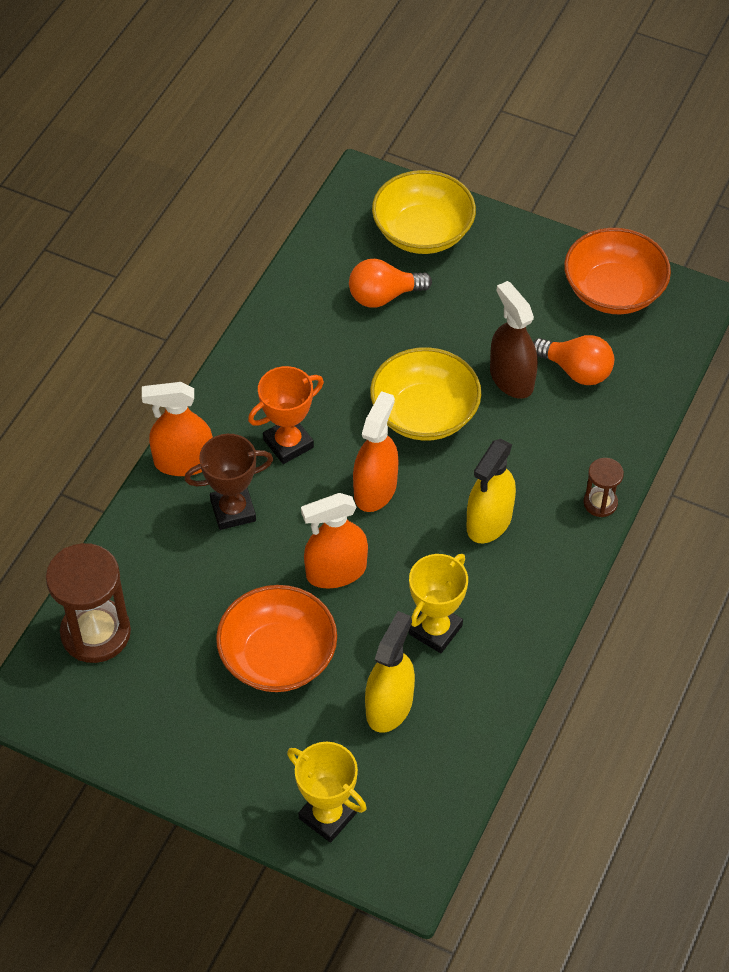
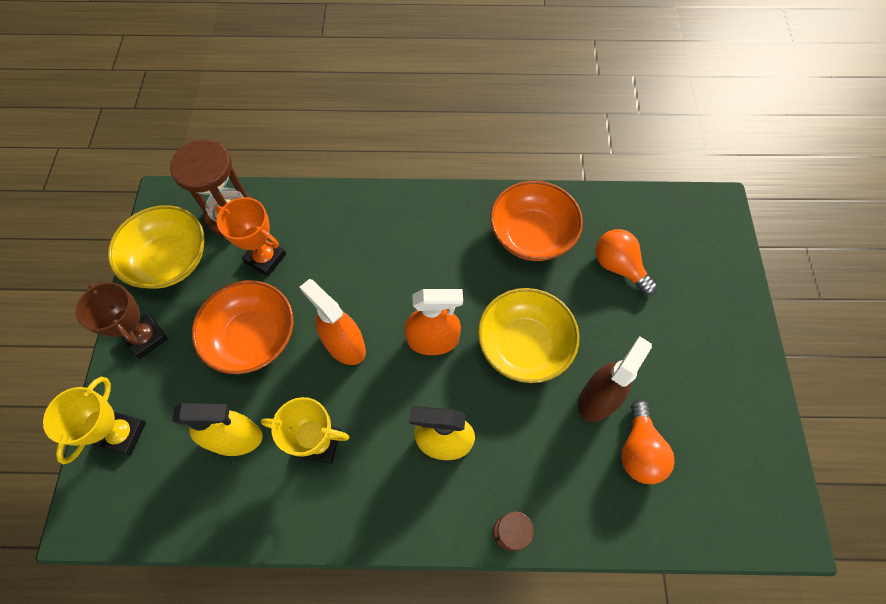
camera: 65 degrees right, 10 degrees up
(184, 462) = (395, 204): orange spray bottle -> none
(233, 510) = (368, 252): brown trophy -> brown trophy (146, 338)
(288, 443) = (444, 262): orange trophy -> orange trophy (265, 258)
(423, 232) = (699, 268): yellow bowl -> yellow bowl (170, 260)
(613, 291) = (746, 447): orange bowl -> orange bowl (532, 235)

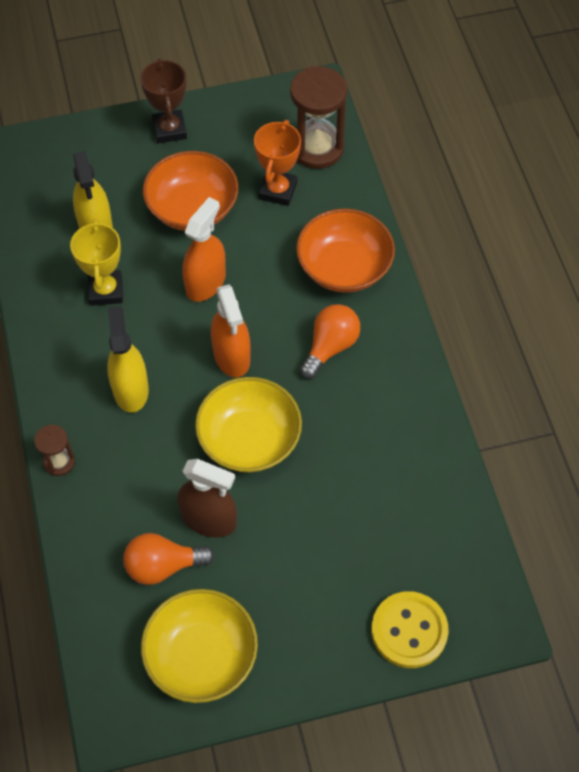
camera: 75 degrees right, 5 degrees down
(123, 434) = (80, 147): yellow trophy -> none
(146, 338) = (169, 130): brown trophy -> brown trophy turned 45 degrees counterclockwise
(170, 260) = (251, 118): yellow bowl -> yellow bowl (201, 656)
(532, 235) = (386, 422): orange bowl -> orange bowl (344, 267)
(618, 267) = (374, 519): orange light bulb -> orange light bulb (330, 347)
(718, 268) = (409, 630): none -> yellow button

